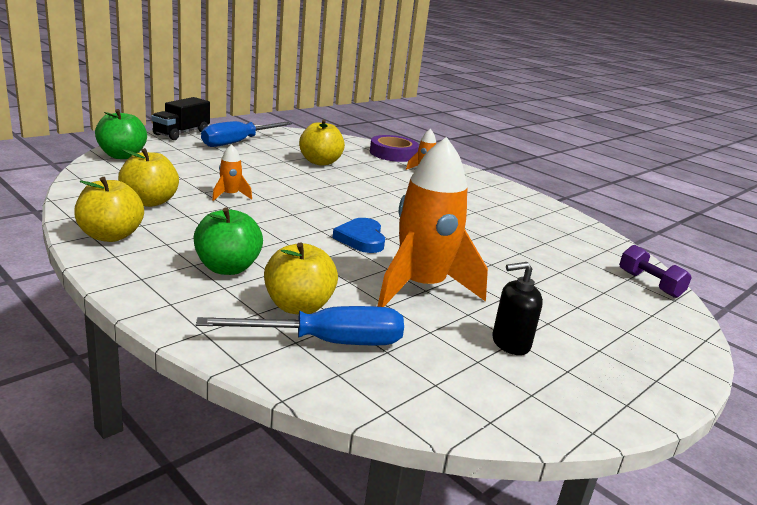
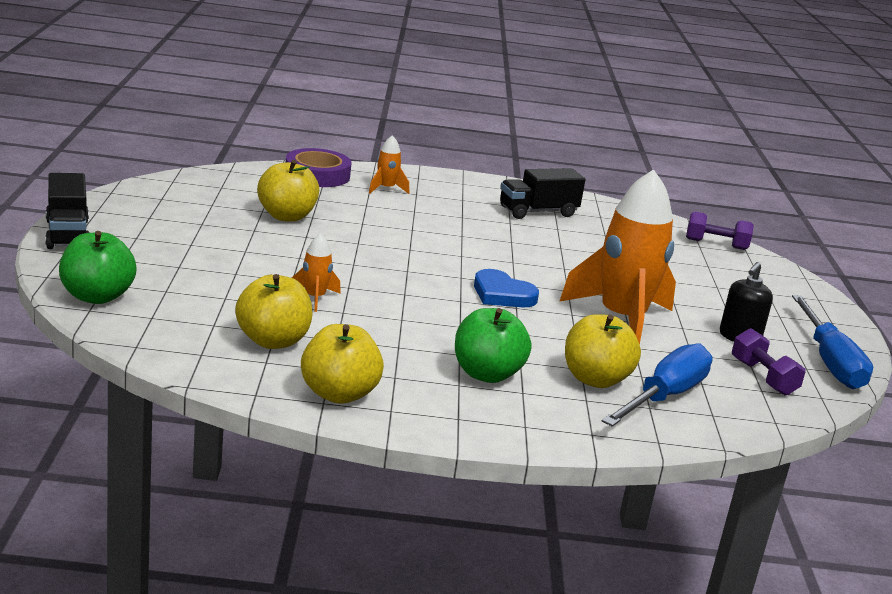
camera: 45 degrees left, 0 degrees up
(238, 142) = (155, 222): blue screwdriver -> blue screwdriver (829, 362)
(460, 377) = (763, 377): none -> purple dumbbell
(515, 214) = (538, 212): none -> black truck

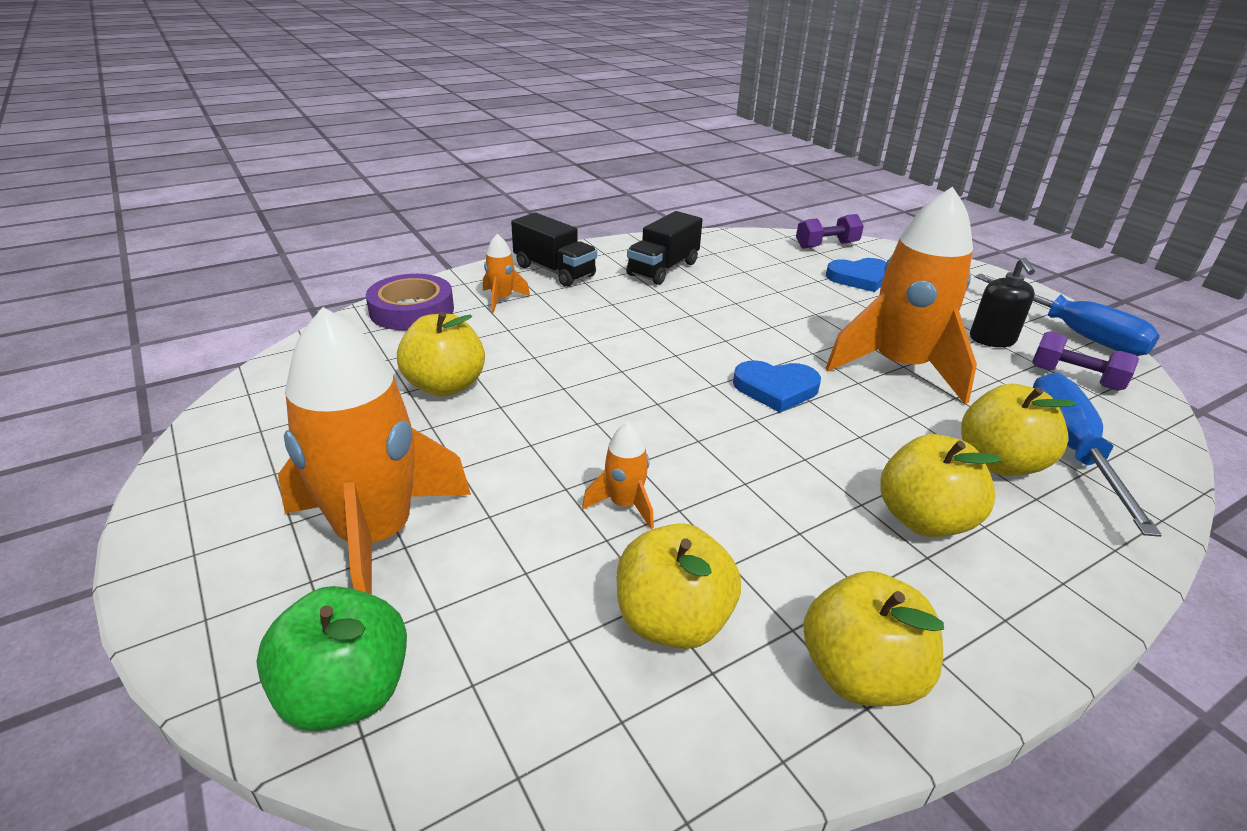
camera: 30 degrees left, 10 degrees up
(67, 234) = (176, 573): black truck -> black truck (554, 271)
(169, 258) = (376, 536): none -> orange rocket
(487, 374) = (924, 520): green apple -> yellow apple
(701, 270) = (859, 278): none -> blue heart

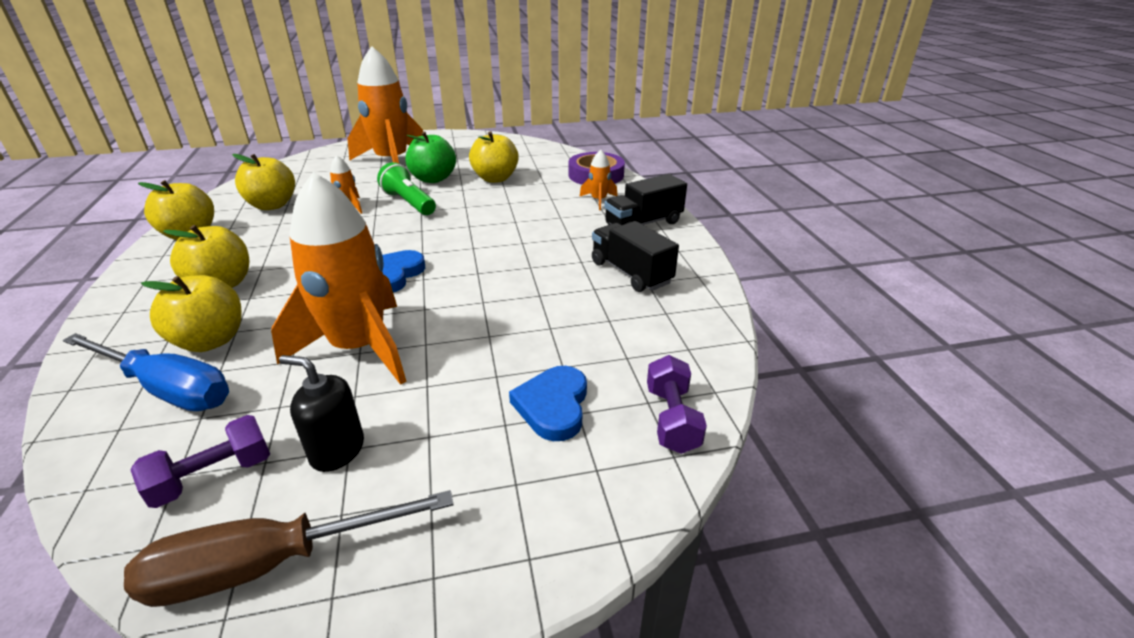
camera: 110 degrees right, 0 degrees up
(346, 693) = (324, 157): green apple -> green apple (433, 179)
(576, 442) = (409, 203): none -> green flashlight
(1074, 333) = (269, 565): blue screwdriver -> brown screwdriver

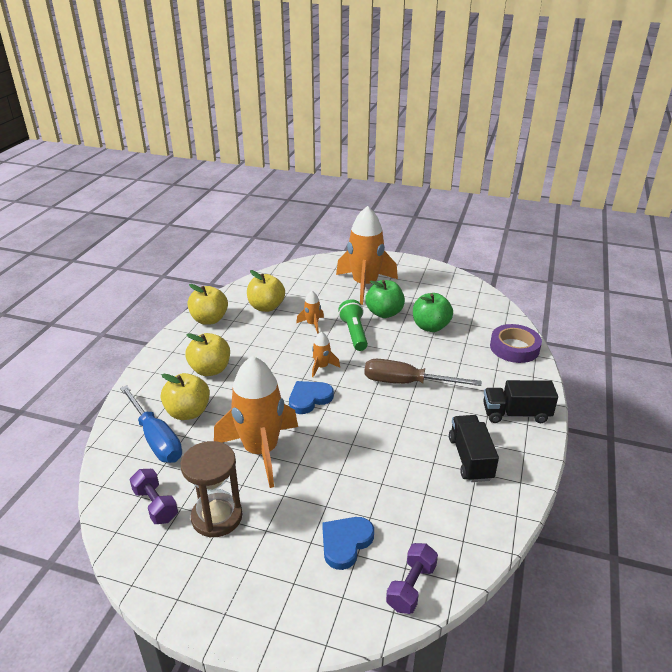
camera: 30 degrees right, 0 degrees up
(213, 476) = (155, 505): purple dumbbell -> purple dumbbell turned 60 degrees clockwise
(269, 565) = (159, 568): brown screwdriver -> brown screwdriver (406, 383)
(337, 450) = (217, 517): black soap dispenser -> brown hourglass
(495, 178) = (430, 327): yellow apple -> green apple
(598, 200) = (497, 377): orange rocket -> orange rocket (322, 367)

